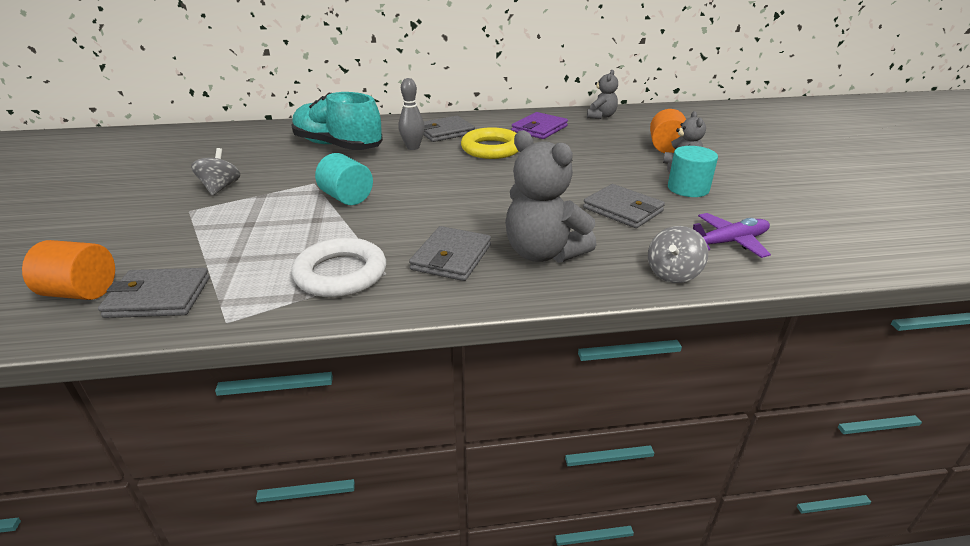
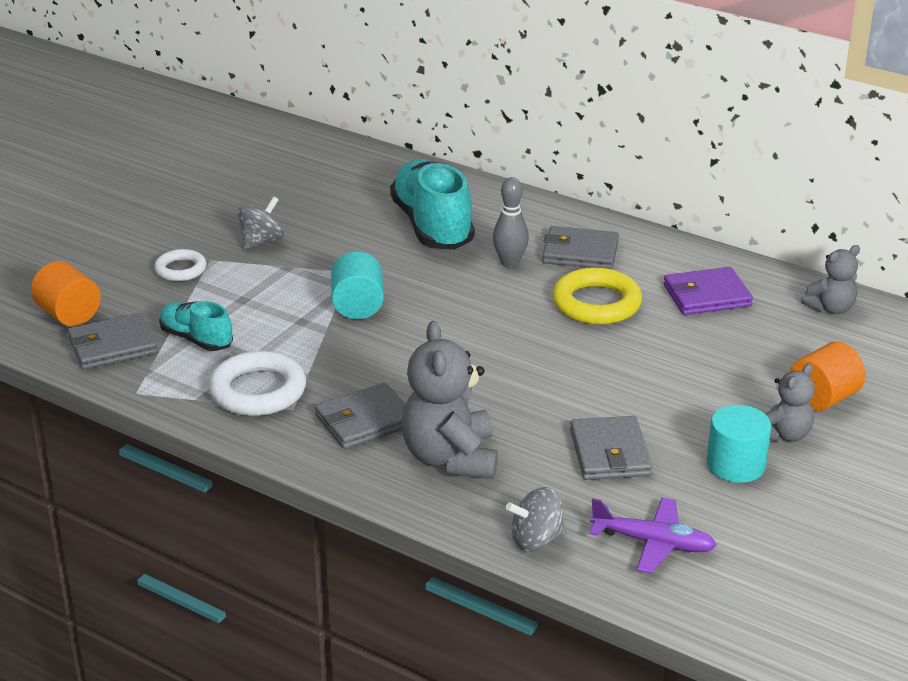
camera: 40 degrees right, 0 degrees up
(158, 297) = (113, 346): grey wallet -> grey wallet turned 60 degrees counterclockwise
(168, 224) = (181, 269): none -> white ring
(239, 262) = (196, 339): none -> turquoise shoe

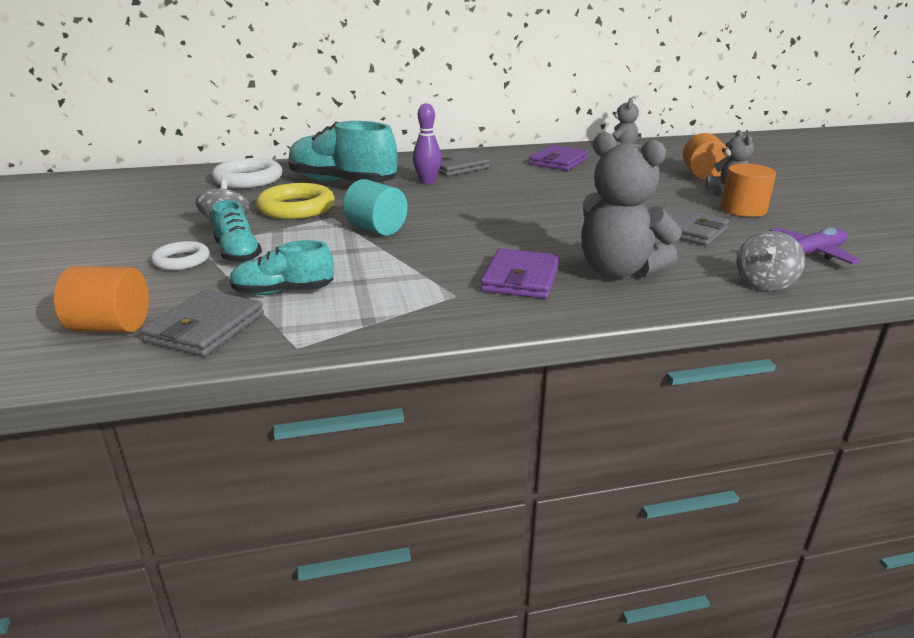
camera: 45 degrees left, 5 degrees down
(223, 282) = (238, 253): none -> turquoise shoe
(258, 391) = (405, 298): white ring -> white ring (248, 179)
(365, 421) = (521, 278): grey wallet -> purple wallet
(510, 262) = (427, 182): grey bowling pin -> purple bowling pin
(596, 303) = (515, 180): yellow ring -> yellow ring (296, 208)
(735, 465) = (743, 209): turquoise cylinder -> orange cylinder

